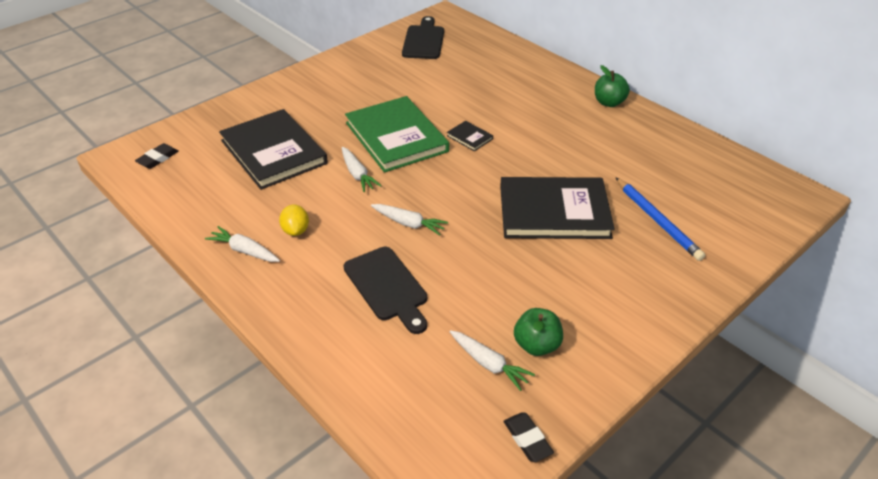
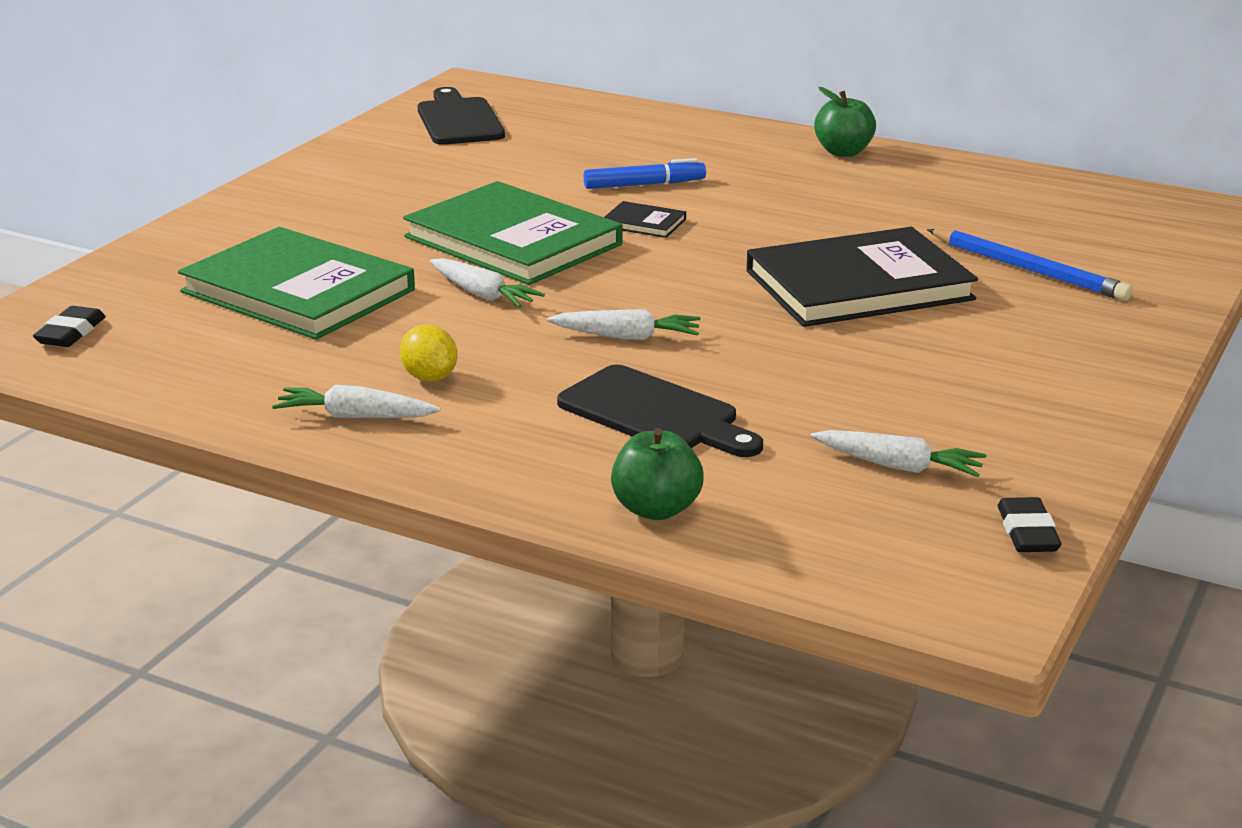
camera: 20 degrees left, 15 degrees down
(273, 152) = (298, 291): black book -> green book
(487, 107) = (644, 184): none -> blue marker
(527, 439) = (1027, 532): black eraser -> black eraser turned 45 degrees clockwise
(536, 345) = (956, 432): green apple -> green apple (656, 509)

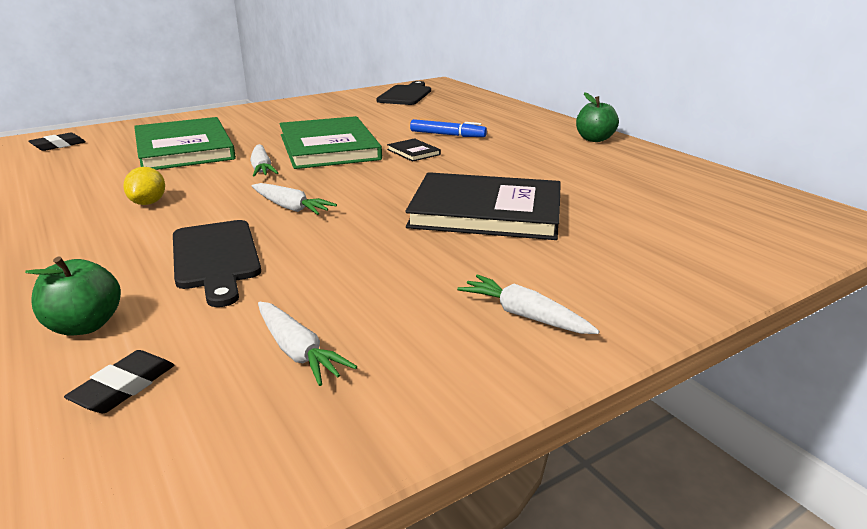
camera: 30 degrees right, 0 degrees up
(355, 417) = (71, 213): white carrot -> white carrot (524, 315)
(1027, 532) = (295, 464): black eraser -> black eraser (124, 387)
(1028, 269) = (629, 229): blue pencil -> none

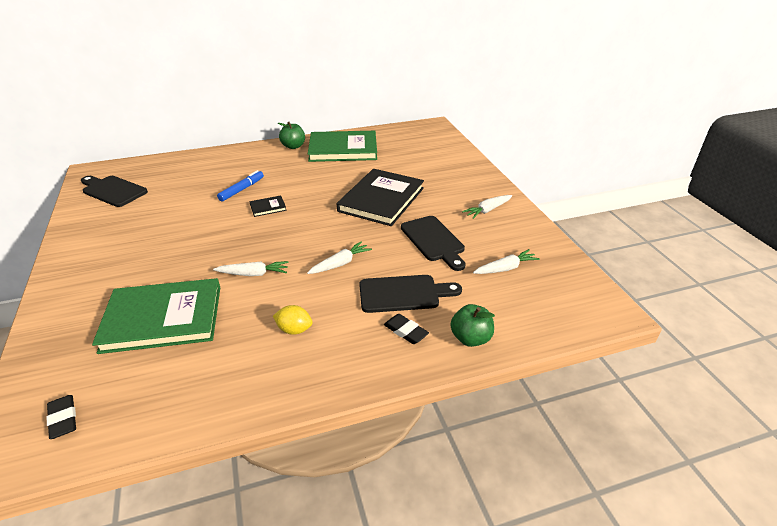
camera: 75 degrees left, 10 degrees up
(124, 387) = (527, 318): black eraser -> black eraser (405, 331)
(329, 147) = (227, 240): green book -> green book (343, 149)
(375, 267) = (434, 240): none -> black cutting board

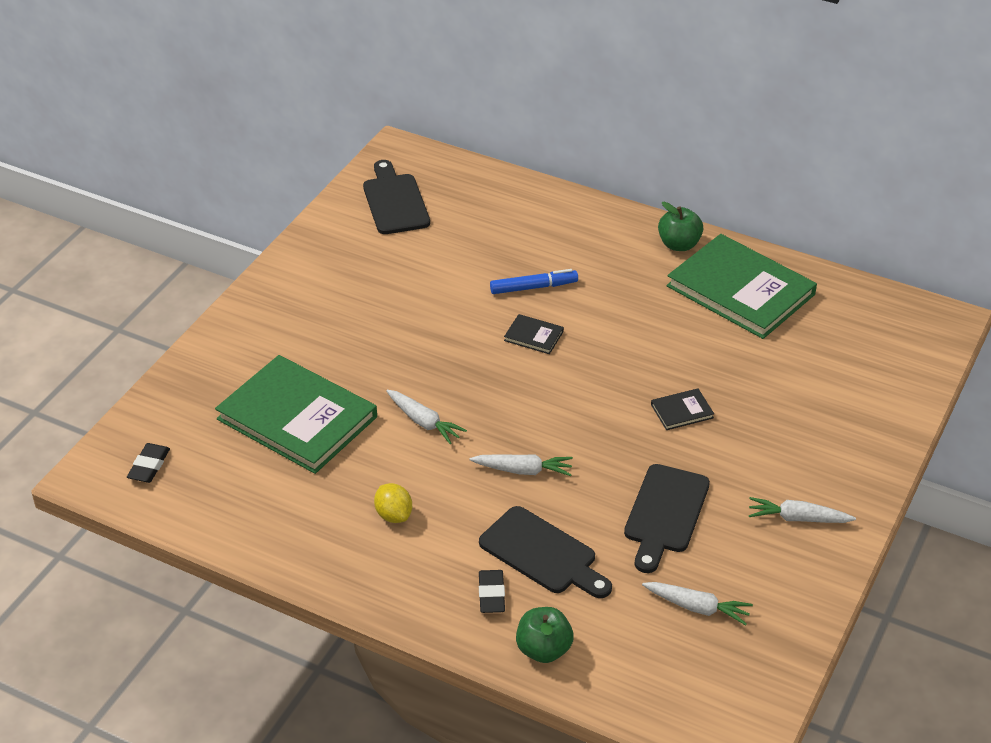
camera: 45 degrees right, 5 degrees up
(381, 199) = (682, 411): black book -> black book, size x0.40

